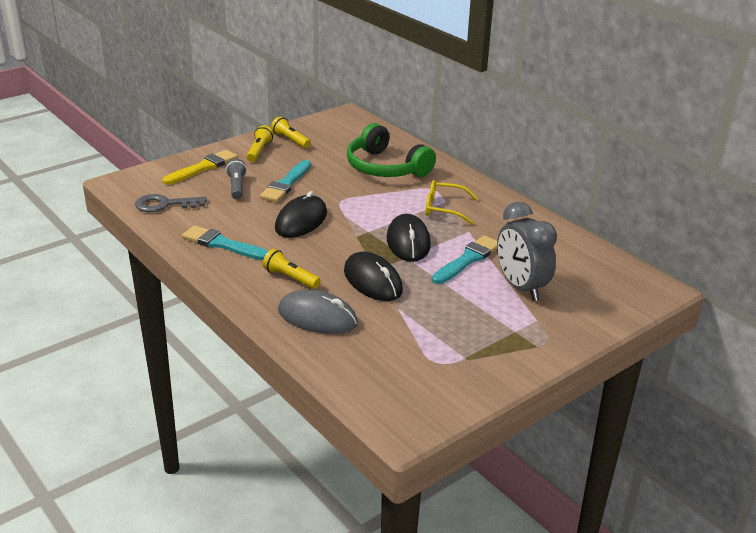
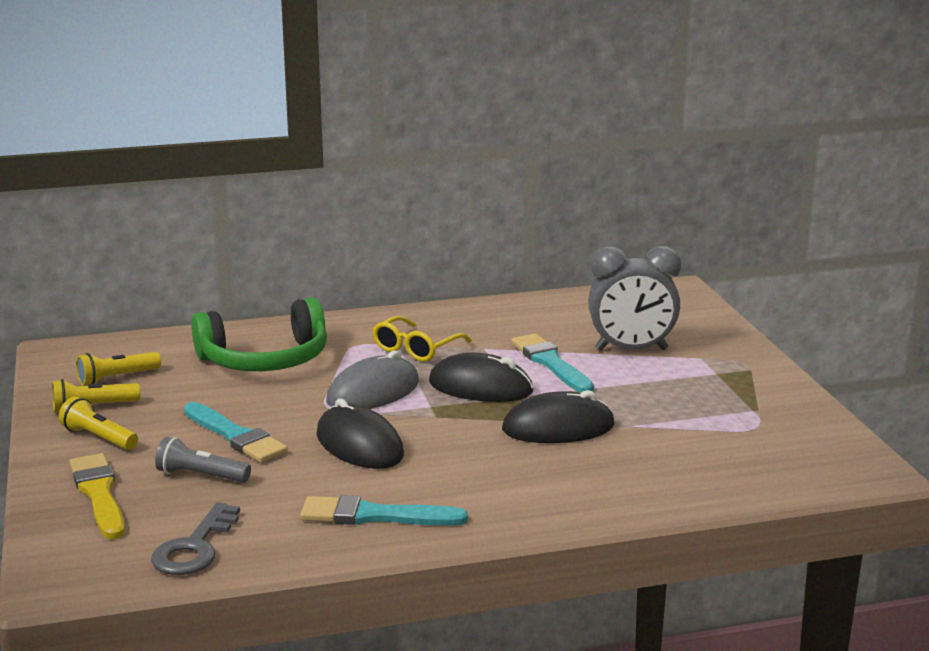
camera: 65 degrees left, 10 degrees down
(223, 244) = (375, 516): turquoise brush -> turquoise brush turned 45 degrees clockwise
(290, 278) = (510, 480): yellow flashlight -> yellow flashlight (116, 378)
(317, 317) = (620, 479): grey mouse -> grey mouse (373, 392)

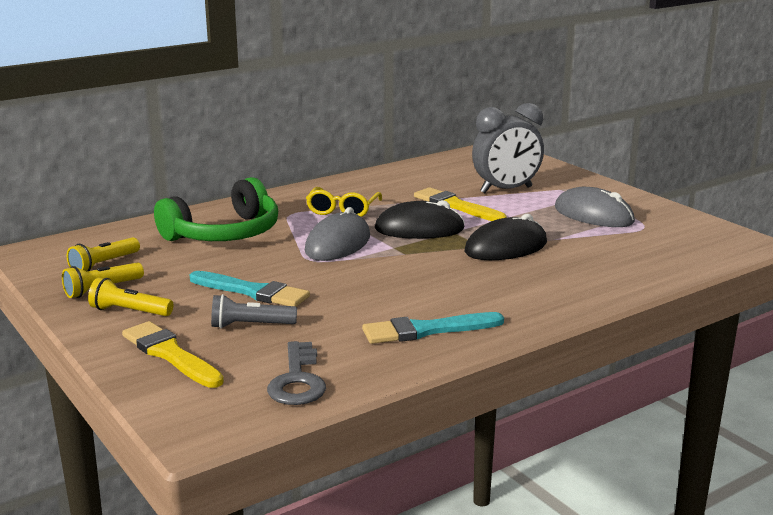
camera: 20 degrees left, 0 degrees up
(359, 445) = (363, 282): black mouse -> none
(550, 363) = (456, 206): turquoise brush -> yellow brush
(707, 401) = (593, 215): none -> grey mouse

